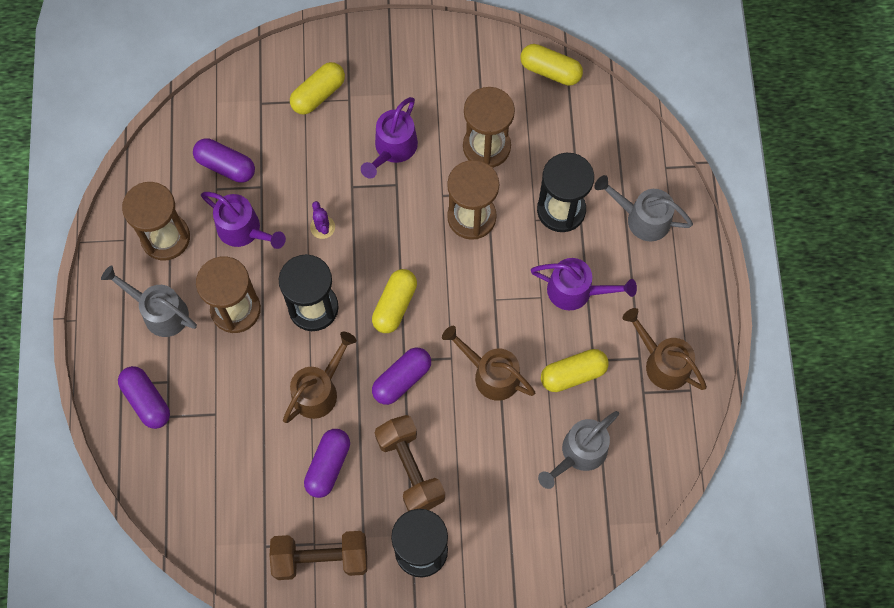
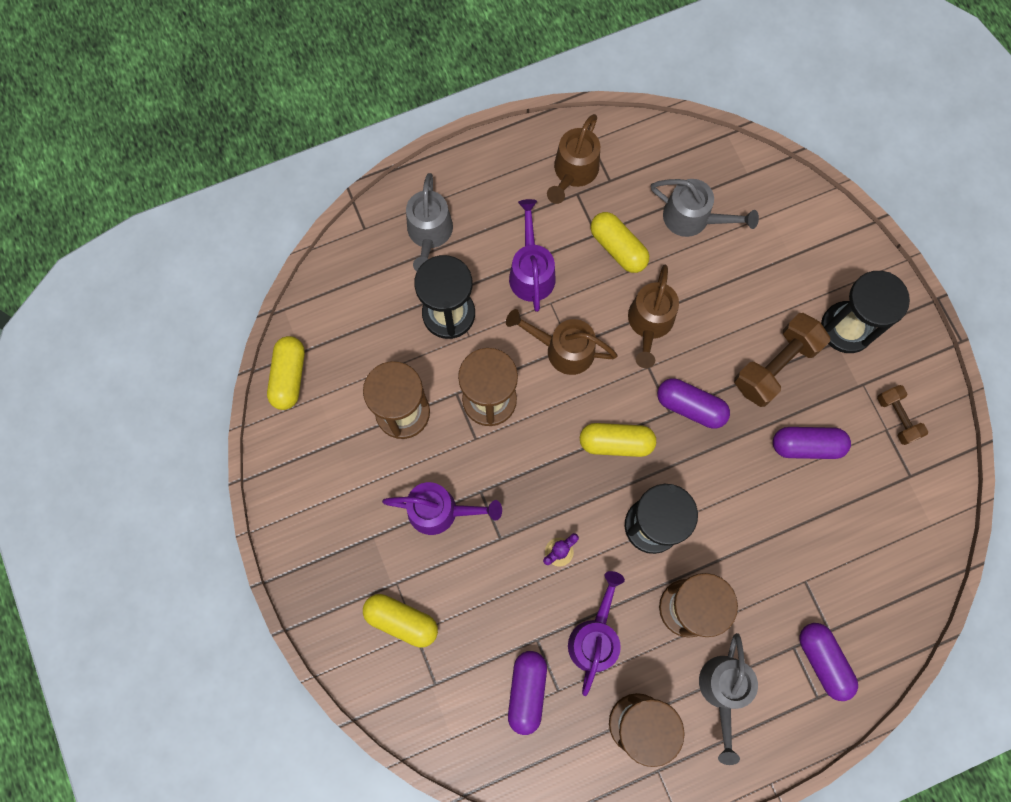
camera: 110 degrees left, 5 degrees up
(147, 400) = (823, 661): purple capsule -> purple capsule turned 60 degrees counterclockwise
(319, 390) = (735, 484): brown watering can -> brown watering can (562, 349)
(321, 558) = (897, 418): brown dumbbell -> brown dumbbell, size x0.58

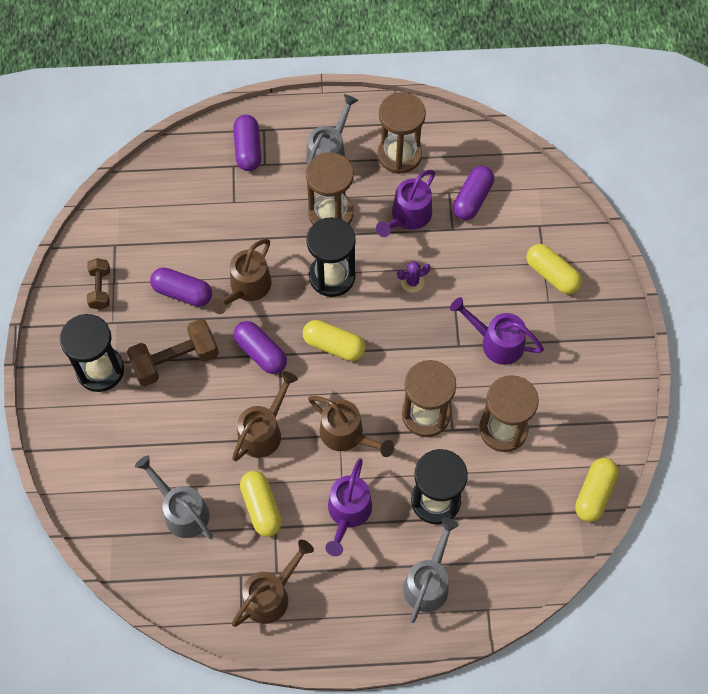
camera: 160 degrees left, 10 degrees down
(739, 476) = (247, 288): none -> brown watering can

